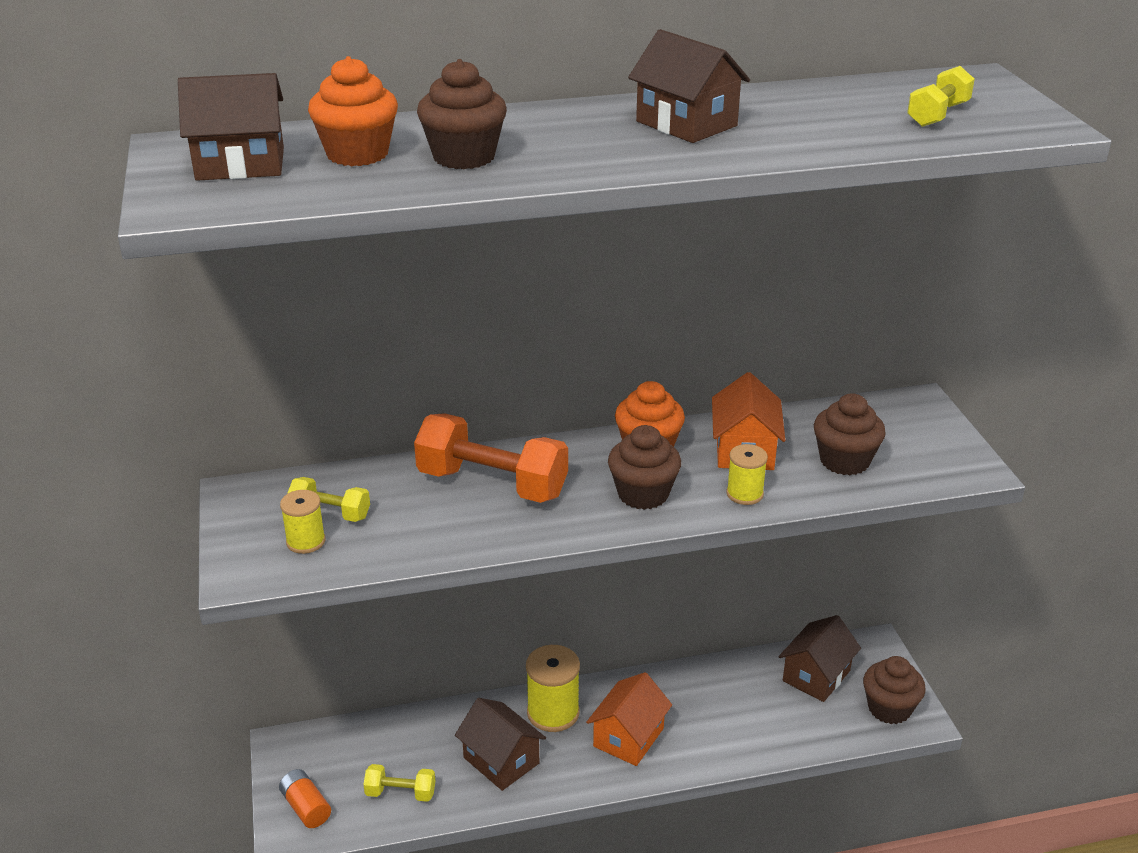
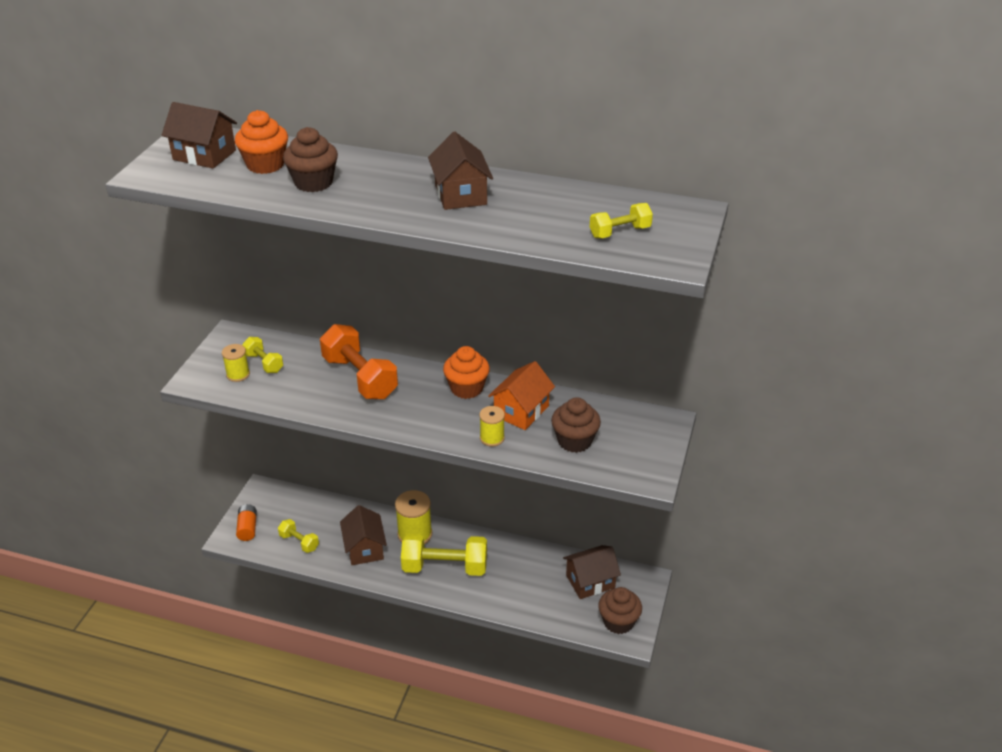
camera: 30 degrees right, 5 degrees up
(628, 737) = (445, 567): orange house -> yellow dumbbell
(643, 494) = (434, 415): brown cupcake -> none

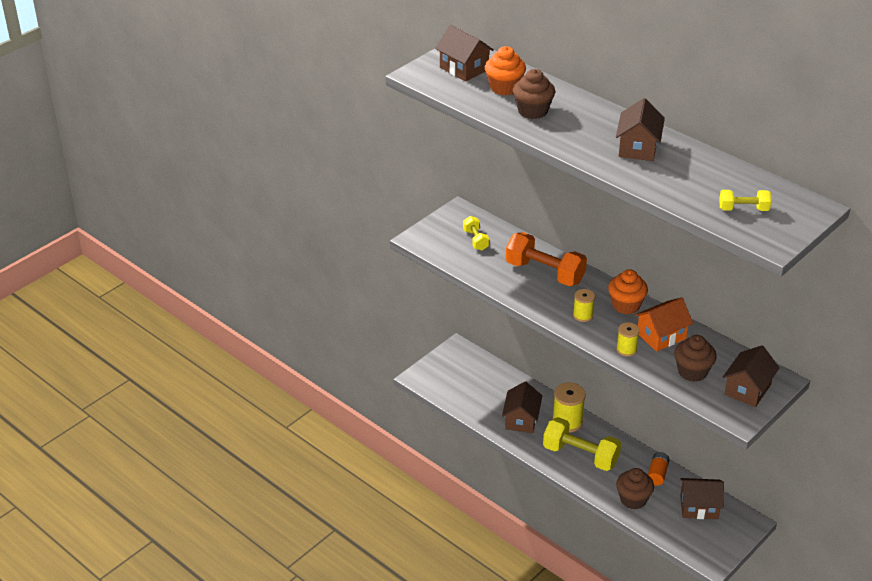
camera: 25 degrees right, 0 degrees up
(238, 374) = (452, 243): yellow spool -> yellow spool (583, 315)
(247, 528) = (435, 374): orange battery -> orange battery (657, 474)
(299, 542) = (471, 398): yellow dumbbell -> none
(360, 377) = (545, 272): orange dumbbell -> orange dumbbell turned 45 degrees counterclockwise
(618, 622) = (707, 546): brown cupcake -> brown cupcake (633, 499)
(641, 442) = (747, 389): none -> brown house

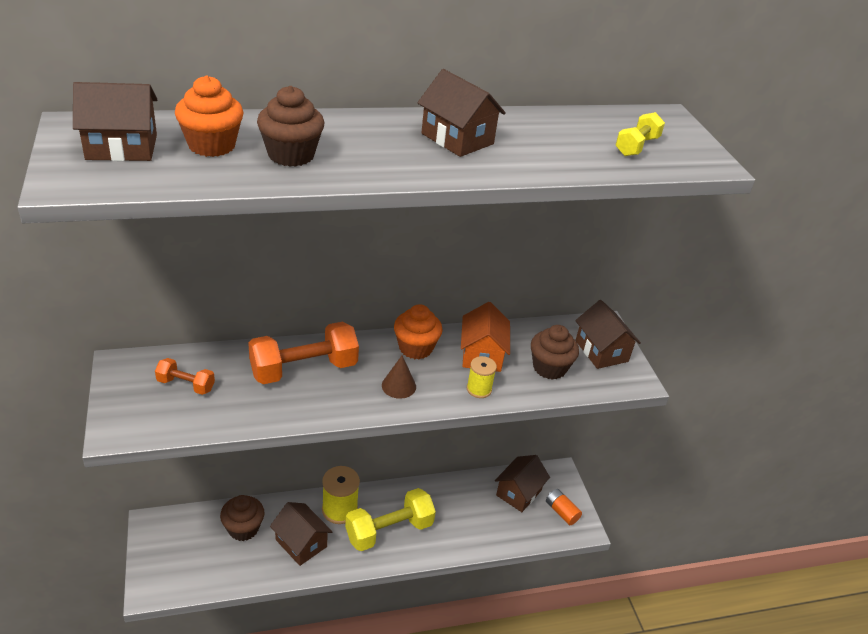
camera: 60 degrees left, 0 degrees up
(475, 240) = (186, 385): yellow dumbbell -> orange dumbbell
(583, 315) = (398, 386): yellow spool -> brown cone
(633, 499) = (474, 531): brown cupcake -> brown cupcake (243, 528)
(657, 474) = (459, 492): orange battery -> orange battery (561, 512)

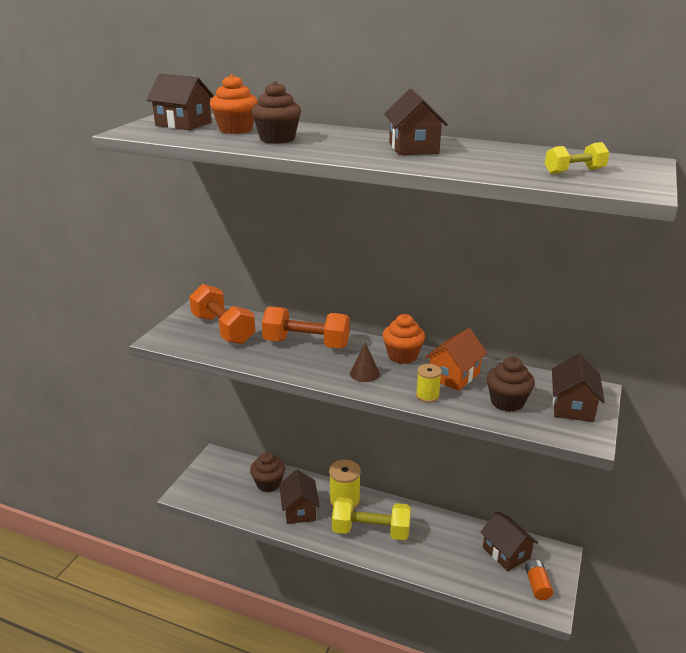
camera: 40 degrees right, 10 degrees down
(186, 385) = (223, 329): orange dumbbell -> orange dumbbell, size x1.94
(518, 493) = (506, 553): brown house -> brown house turned 75 degrees clockwise

